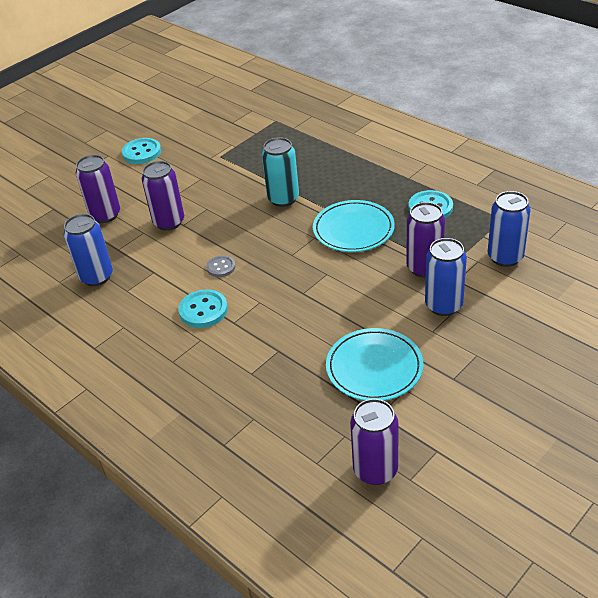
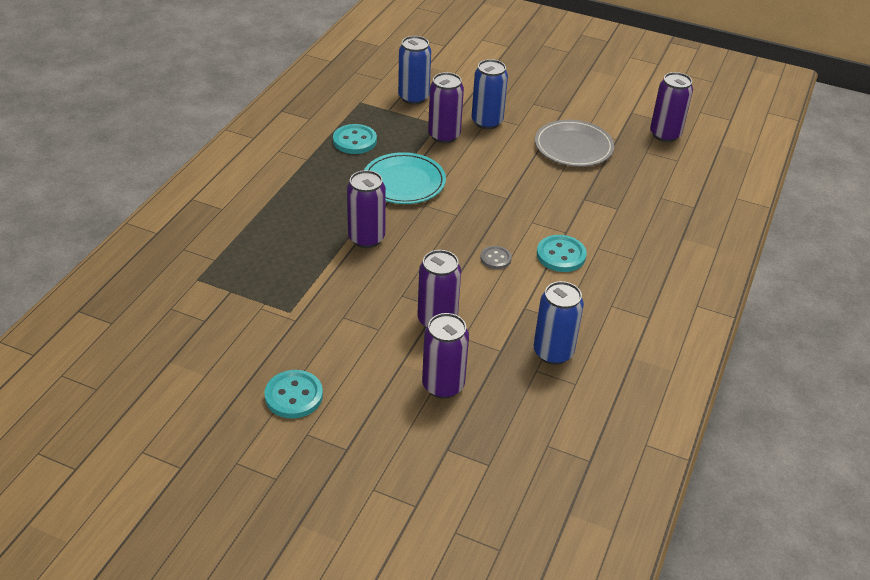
camera: 115 degrees left, 0 degrees up
(283, 199) = (366, 238): turquoise can -> purple can
(374, 367) = (573, 147): turquoise plate -> grey plate

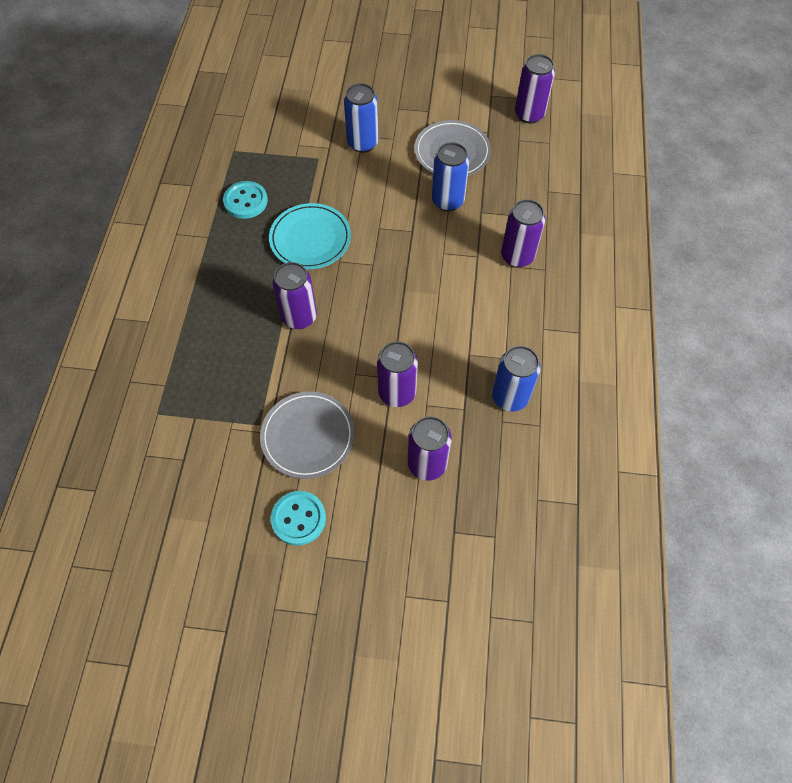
camera: 15 degrees left, 20 degrees up
(332, 333) = (308, 436): none -> grey plate
(413, 97) = (283, 131): blue can -> blue can (448, 201)
(444, 136) = (328, 171): purple can -> purple can (517, 256)
(495, 258) = (425, 305): grey button -> none
(561, 255) = (481, 284): turquoise button -> none

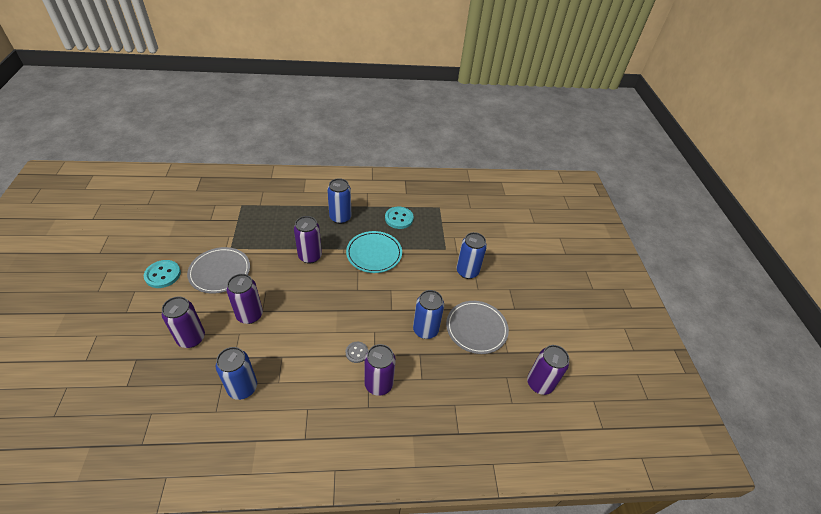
camera: 75 degrees right, 15 degrees down
(225, 274) = (340, 217): none -> blue can
(472, 274) = (357, 352): none -> grey button

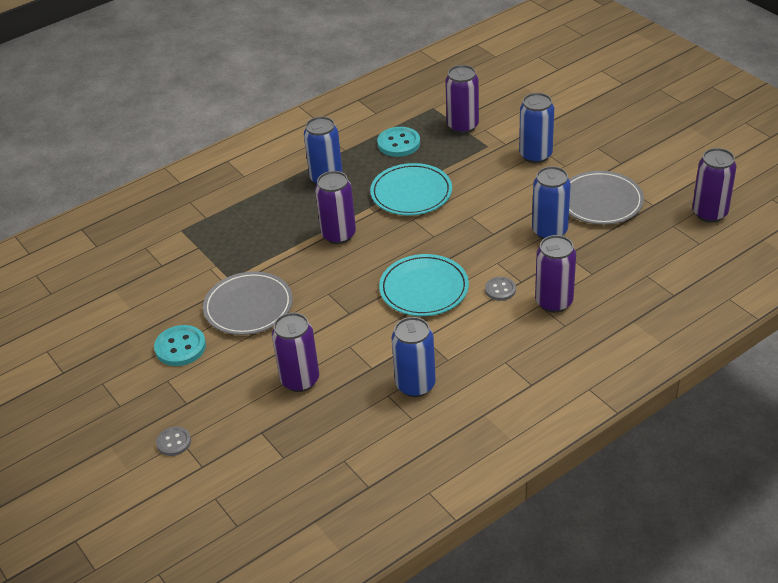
camera: 25 degrees left, 5 degrees down
(92, 333) = (174, 442): none -> grey button
(249, 315) = (339, 324): purple can -> purple can (462, 126)
(316, 322) = (424, 289): none -> turquoise plate

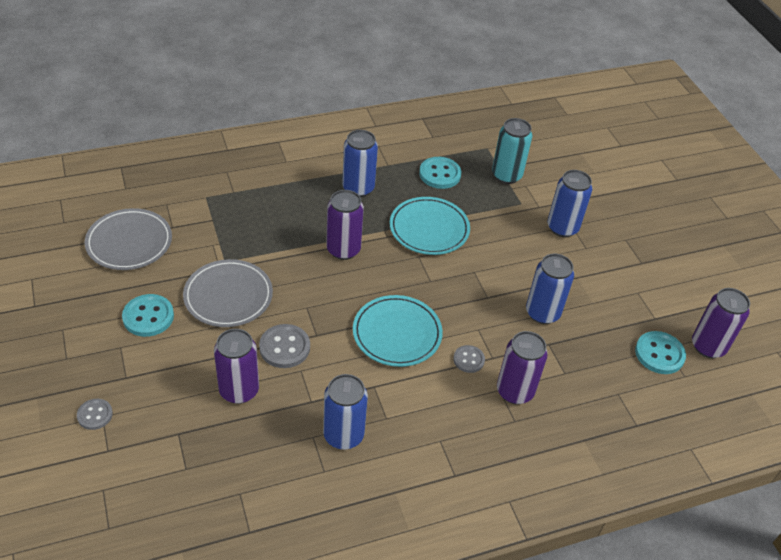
camera: 10 degrees right, 5 degrees up
(324, 332) = (284, 347): none -> grey button
(462, 126) = (506, 175): purple can -> turquoise can
(600, 201) = (605, 297): grey plate -> grey plate (129, 242)
(669, 232) = (659, 354): none -> turquoise button

